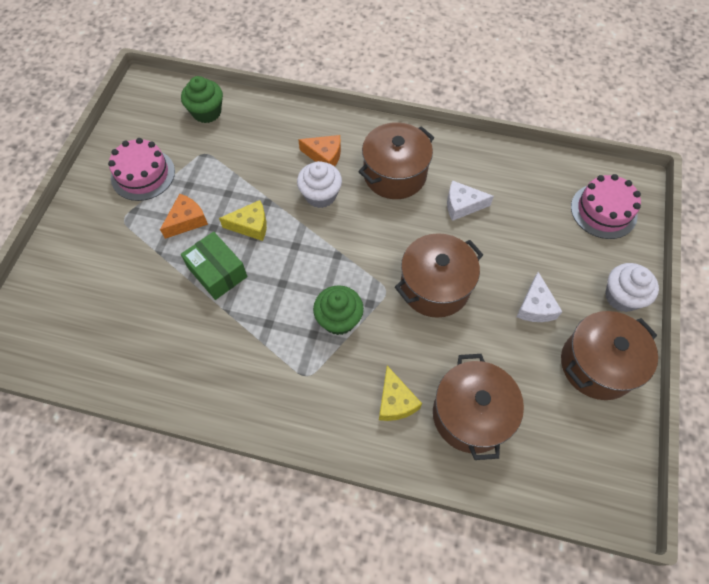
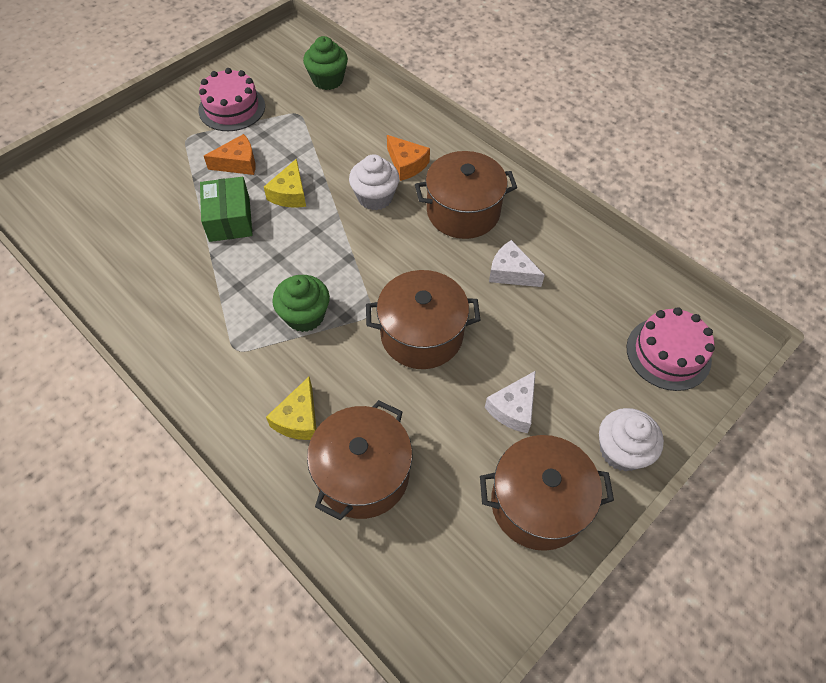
camera: 30 degrees right, 5 degrees down
(250, 225) = (290, 194): yellow cheese -> yellow cheese turned 75 degrees clockwise

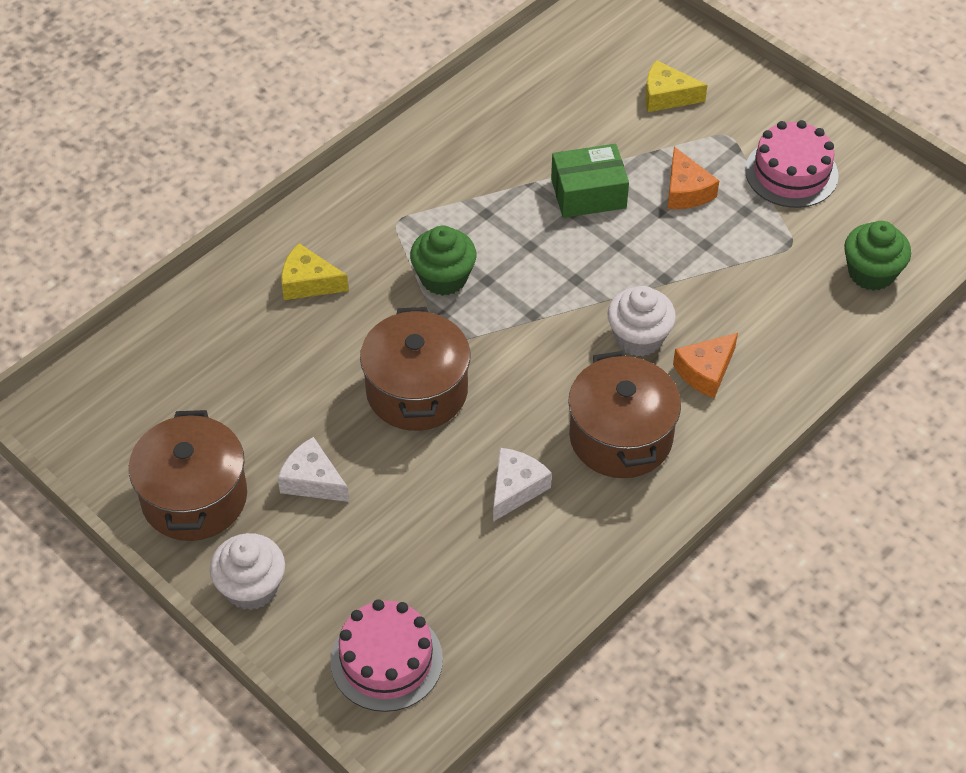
camera: 90 degrees right, 5 degrees down
(290, 194) = (637, 248): yellow cheese -> yellow cheese (666, 96)
(362, 474) = (241, 341): brown pot -> none

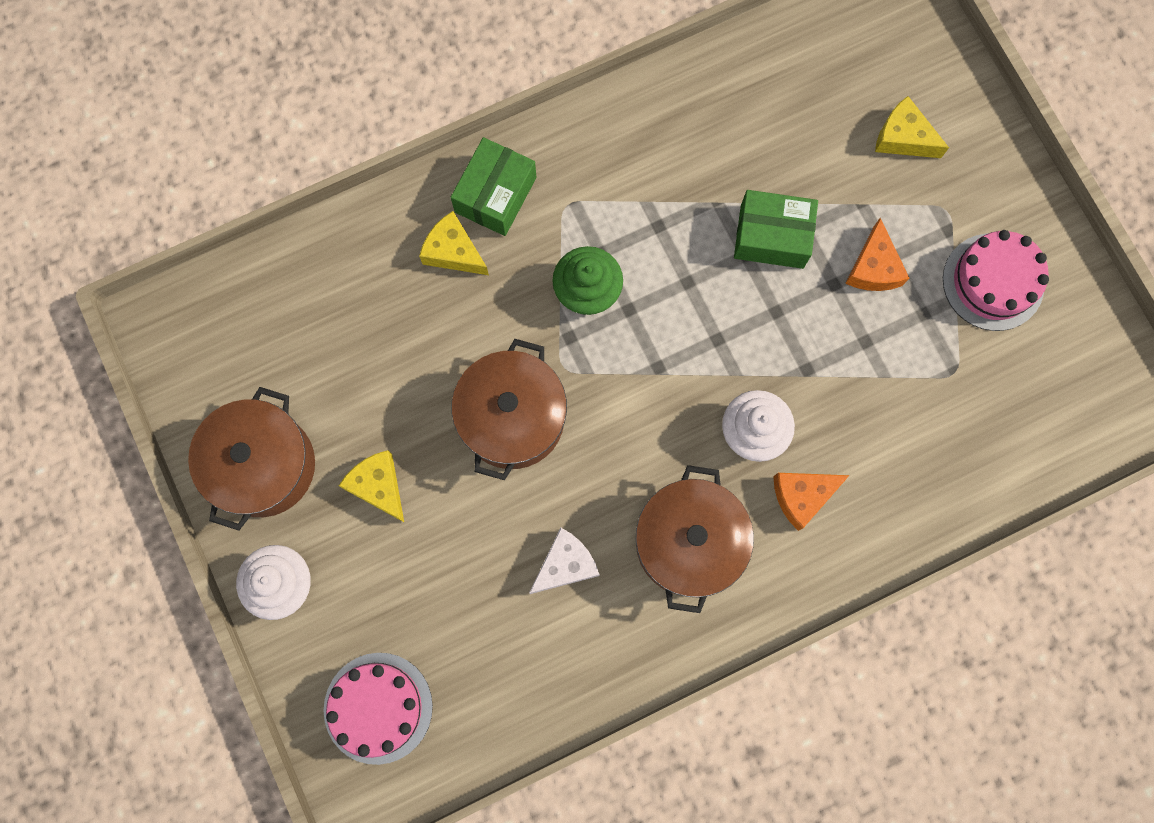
camera: 20 degrees right, 25 degrees up
(312, 480) = (378, 486): white cheese -> yellow cheese
(329, 231) = (495, 195): none -> green box
(871, 273) = (1021, 436): green cupcake -> none

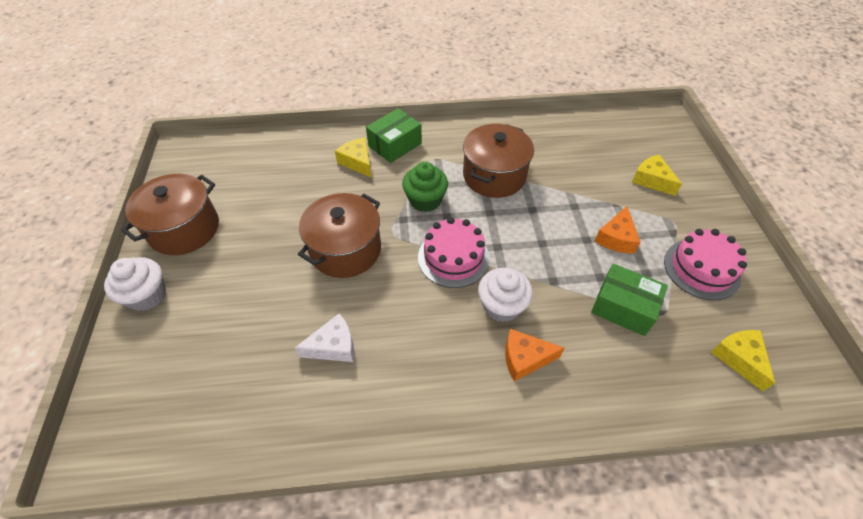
camera: 20 degrees right, 25 degrees down
(378, 486) = (242, 260): yellow cheese -> yellow cheese (739, 358)
(378, 708) = (148, 397): pink cake -> pink cake (453, 257)
(688, 542) = (427, 361): brown pot -> brown pot (494, 176)
(772, 236) = (552, 205): green box -> green box (623, 307)

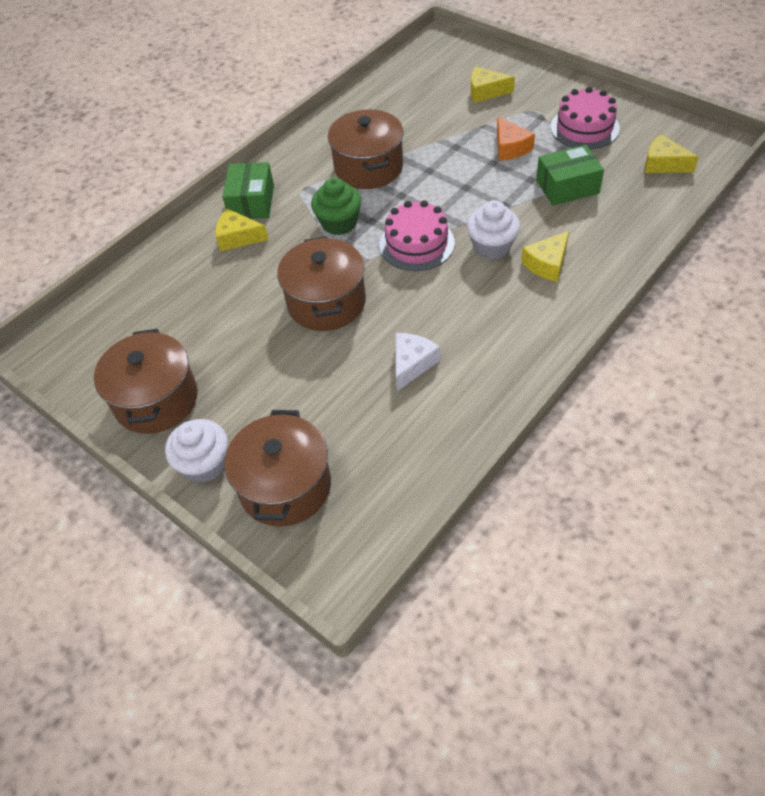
camera: 40 degrees left, 0 degrees up
(157, 356) = (285, 486): none -> brown pot
(525, 358) = (547, 264): orange cheese -> yellow cheese

